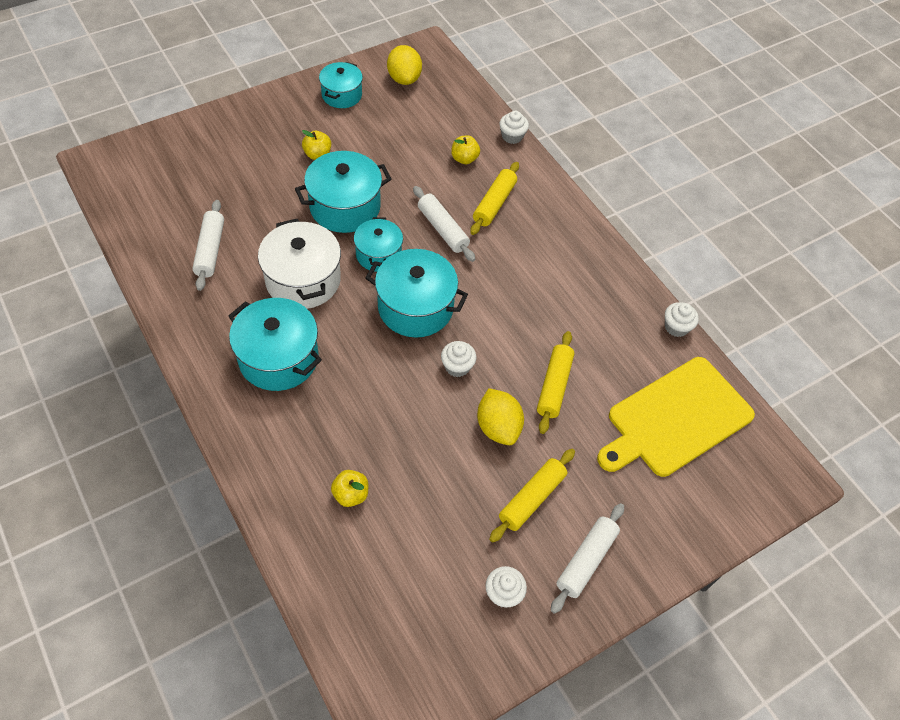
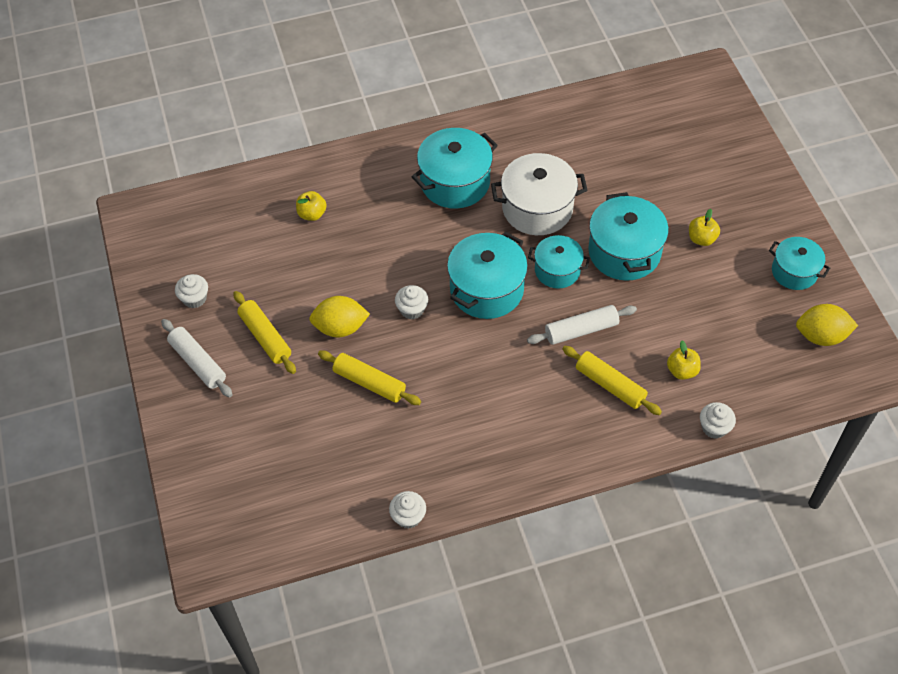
camera: 110 degrees right, 0 degrees up
(210, 250) = (585, 146): white rolling pin -> none
(676, 419) = (303, 478): yellow cutting board -> none

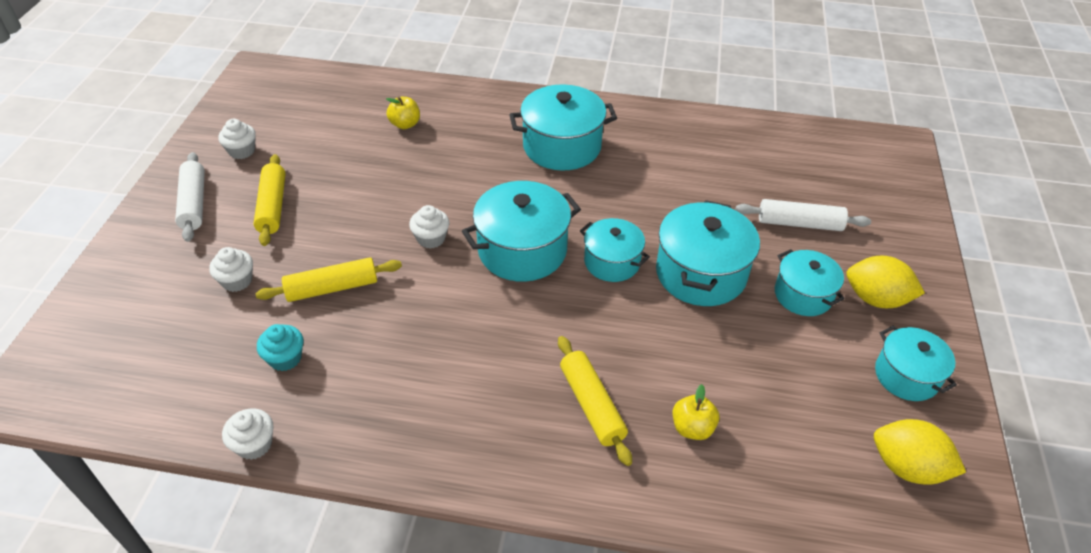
camera: 25 degrees right, 10 degrees down
(340, 328) = (348, 226): yellow lemon -> yellow lemon (876, 299)
(369, 383) = (332, 288): yellow rolling pin -> yellow rolling pin turned 75 degrees counterclockwise
(379, 450) = (285, 358): none -> turquoise cupcake
(537, 208) = (630, 198): white pot -> none
(581, 330) = (598, 331): white rolling pin -> white rolling pin (799, 223)
(701, 239) = (803, 295): yellow apple -> turquoise pot
(714, 427) = (694, 517): white cupcake -> white cupcake (237, 281)

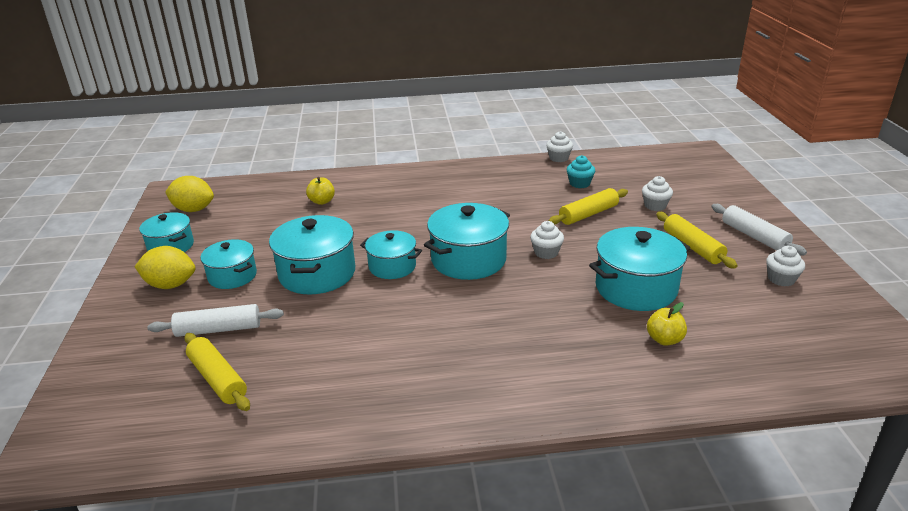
camera: 165 degrees right, 15 degrees down
(562, 146) = (479, 354): turquoise pot -> turquoise pot (636, 288)
(592, 405) = (384, 199): yellow rolling pin -> yellow rolling pin (217, 379)

